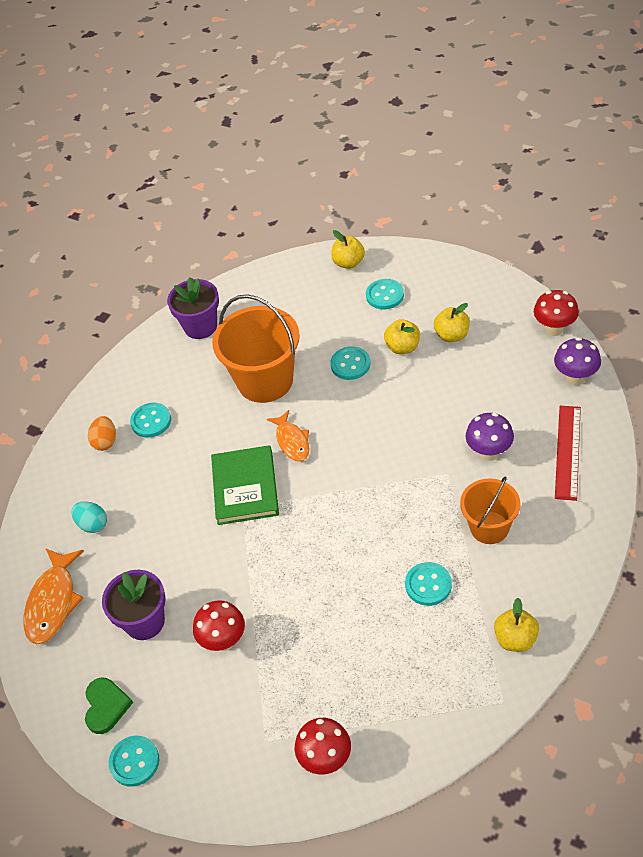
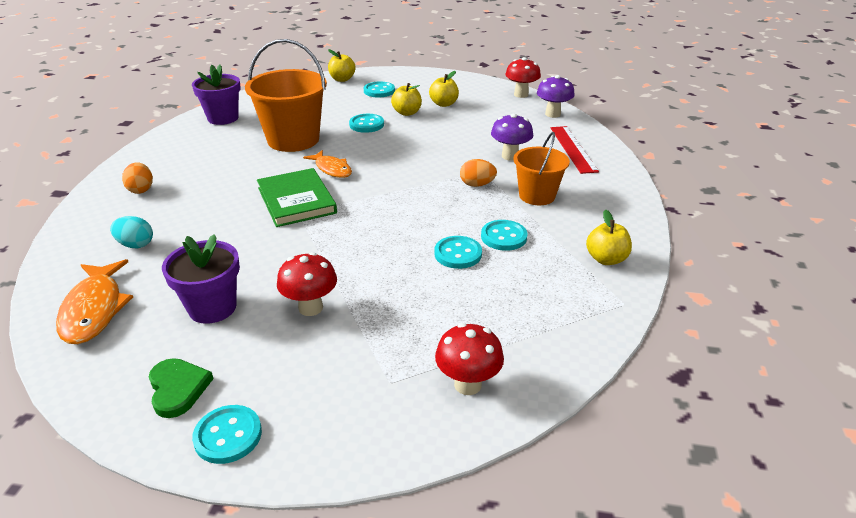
camera: 25 degrees left, 15 degrees down
(151, 421) = (187, 172): turquoise button -> turquoise button (458, 254)
(433, 496) = (477, 185): none -> orange egg

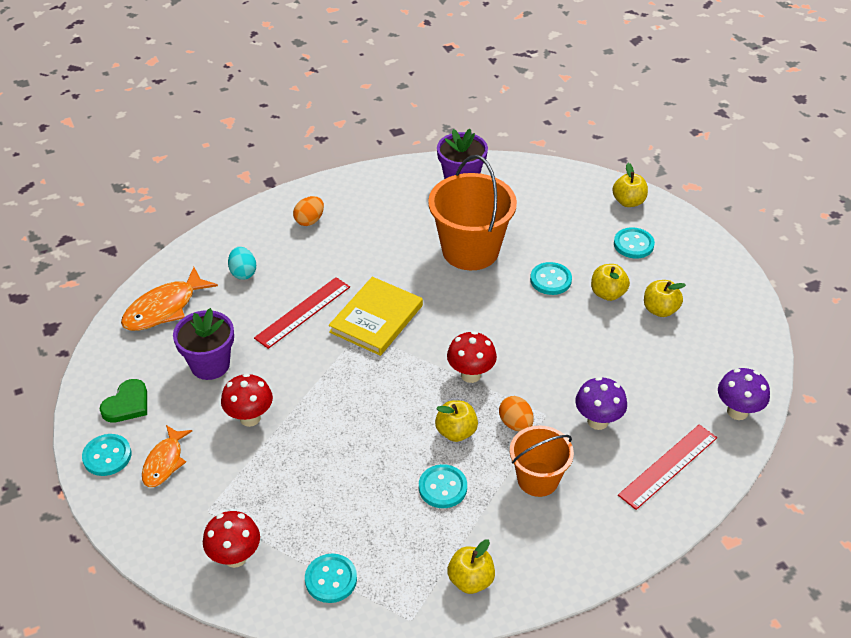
camera: 55 degrees right, 10 degrees up
(233, 231) = (302, 312): none -> red ruler
(296, 200) = (376, 319): green book -> yellow book
(332, 169) = (445, 308): orange fish -> orange fish (164, 462)
(456, 210) = (456, 432): none -> yellow apple
(458, 254) = (389, 468): turquoise button -> turquoise button (331, 579)
(521, 94) = (758, 360): red mushroom -> red mushroom (470, 375)

